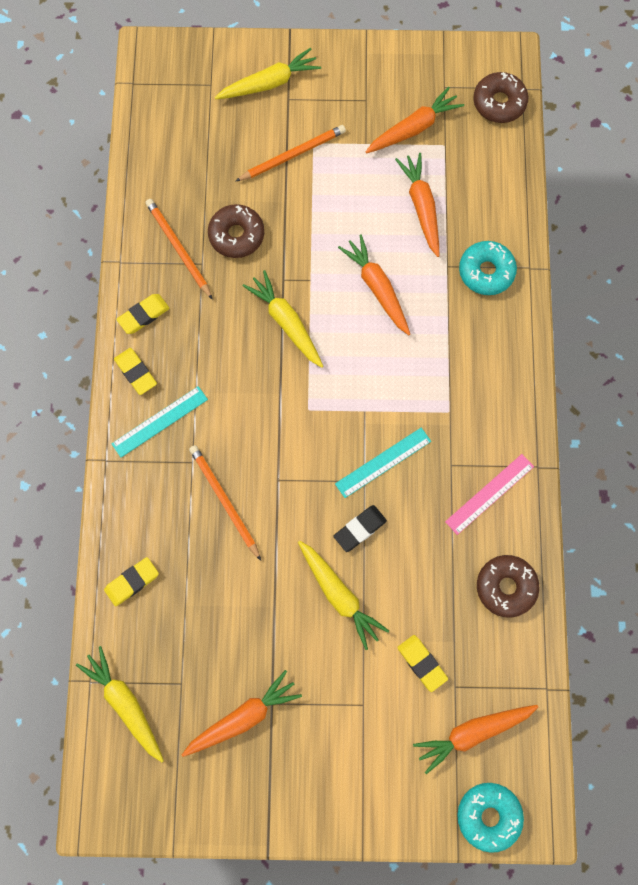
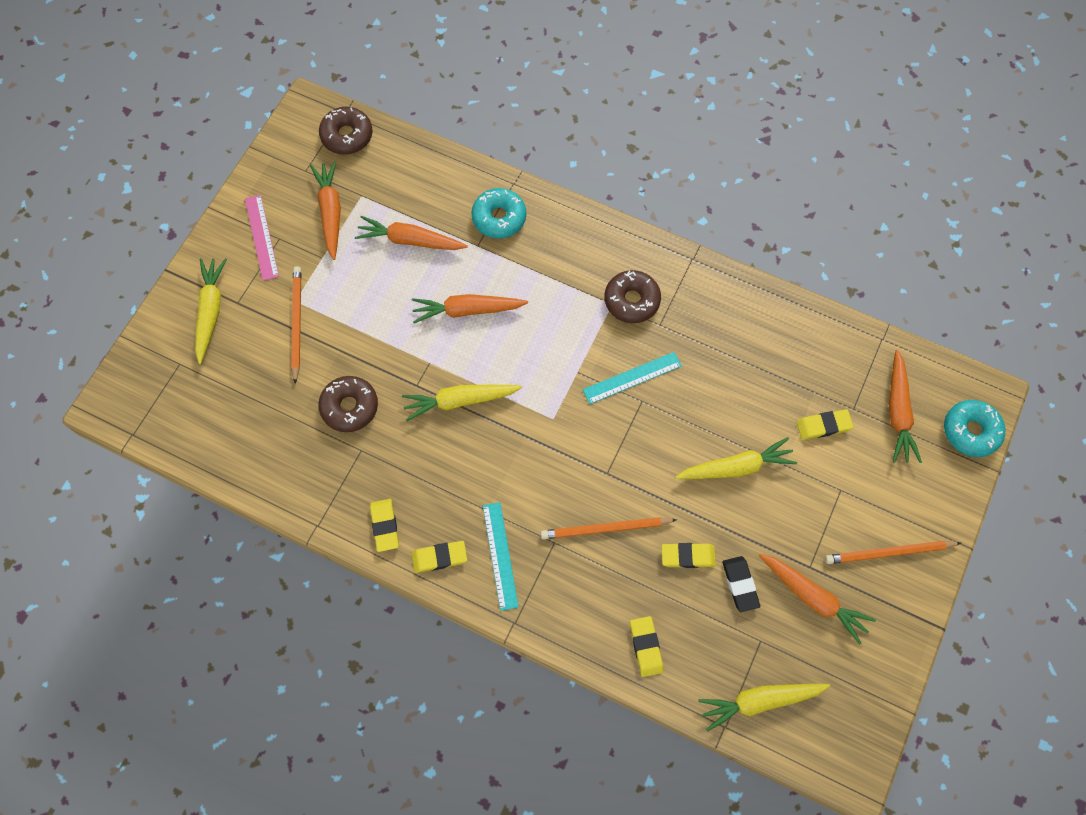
camera: 65 degrees left, 5 degrees down
(178, 249) = (334, 465): orange pencil -> orange pencil (889, 553)
(231, 585) = (688, 556): none -> yellow eraser
(243, 717) = (813, 597): orange carrot -> orange carrot turned 135 degrees clockwise
(360, 529) = (684, 423): black eraser -> black eraser (740, 584)
(383, 462) = (632, 377): turquoise ruler -> turquoise ruler turned 75 degrees clockwise
(489, 494) = (699, 306): pink ruler -> pink ruler (261, 237)
(506, 587) = (785, 330): brown donut -> brown donut (631, 300)

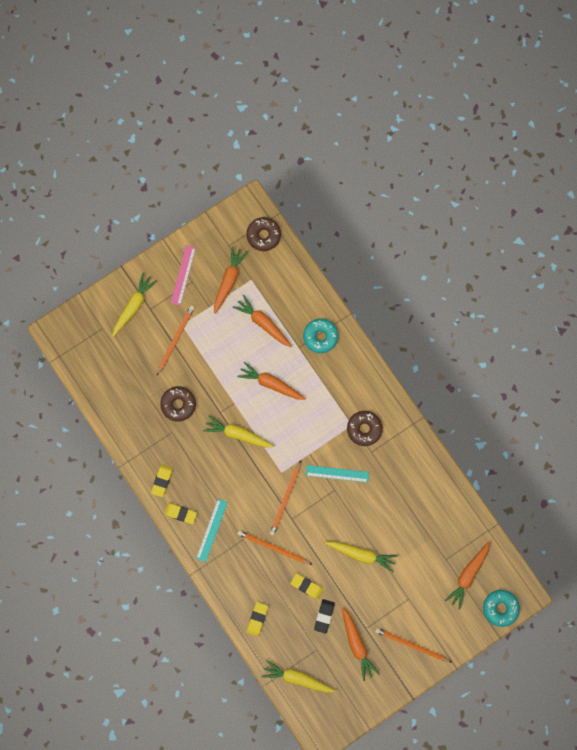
camera: 30 degrees right, 10 degrees up
(581, 451) = (285, 499): none -> orange pencil
(823, 426) = (422, 559): yellow eraser -> none

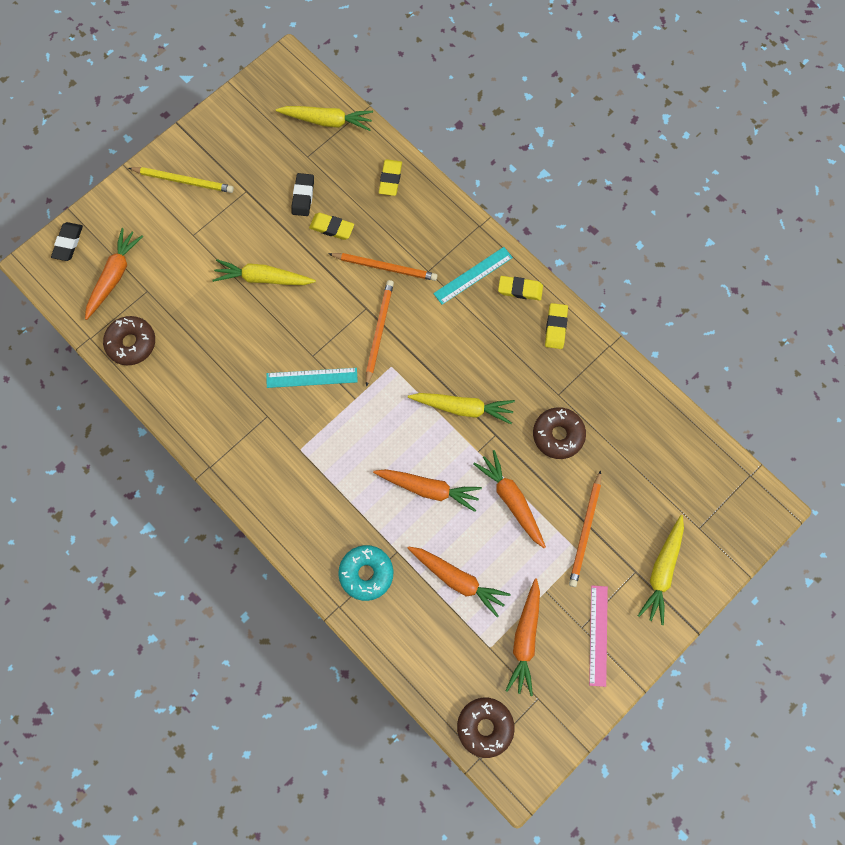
camera: 170 degrees right, 5 degrees down
(211, 530) = (473, 275): turquoise ruler -> turquoise ruler turned 45 degrees clockwise
(357, 644) = (255, 170): orange carrot -> orange carrot (511, 500)
(364, 429) = (281, 446): brown donut -> brown donut (131, 343)
(411, 645) = (183, 181): orange pencil -> yellow pencil
(500, 608) = (68, 243): turquoise donut -> black eraser

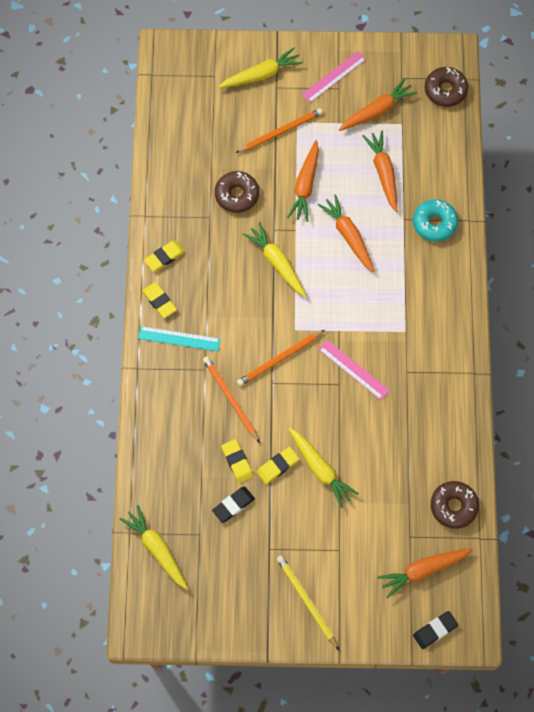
camera: 135 degrees left, 5 degrees down
(312, 378) = (353, 369): turquoise ruler -> pink ruler
(390, 179) = (160, 459): yellow eraser -> yellow eraser (278, 466)

